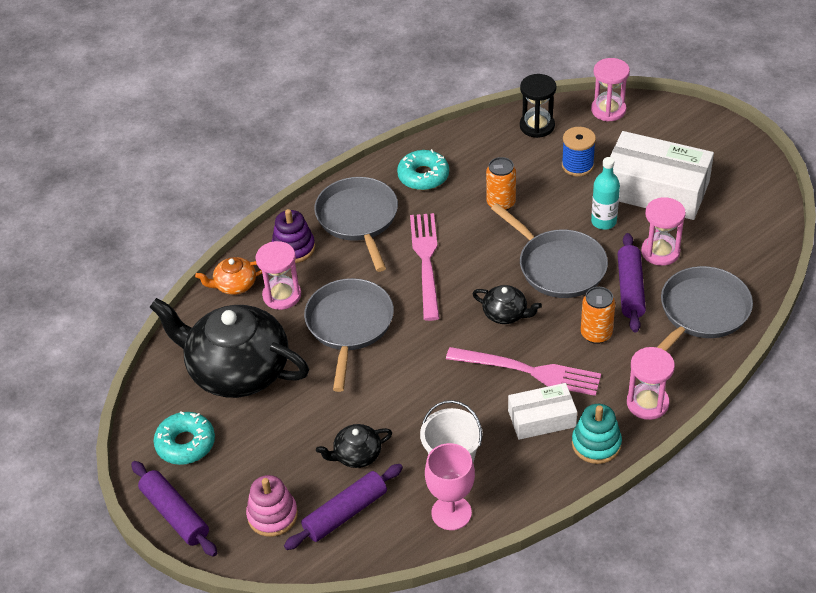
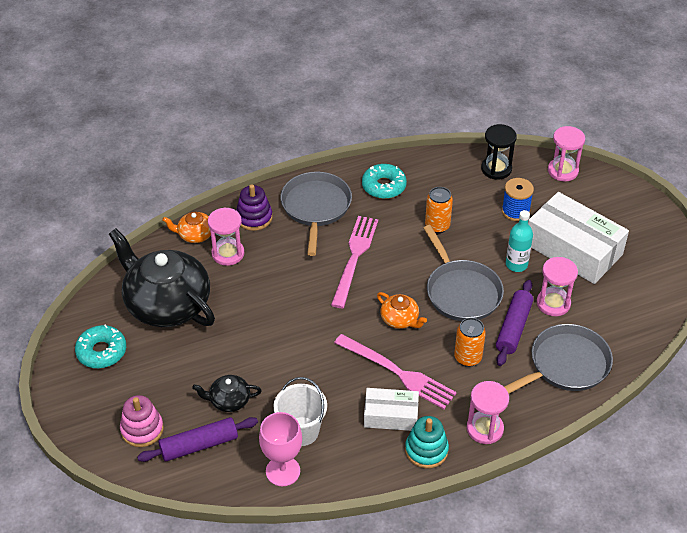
camera: 15 degrees right, 0 degrees up
(175, 514) = (69, 406): purple rolling pin -> none
(349, 325) = (270, 293): grey pan -> none
(506, 314) = (400, 319): black teapot -> orange teapot

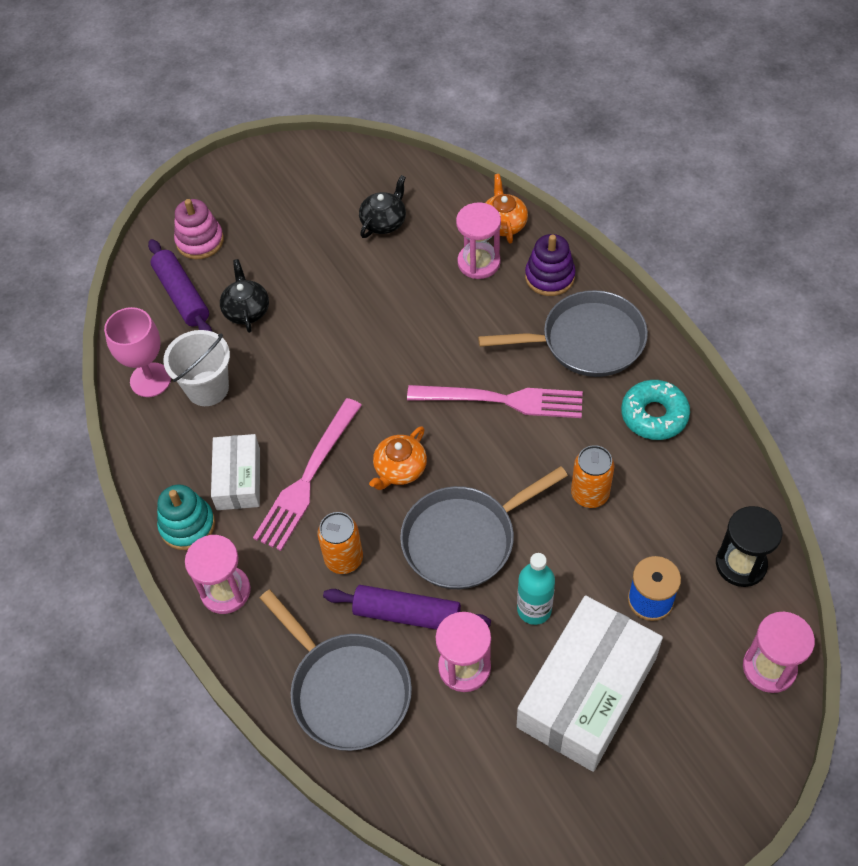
camera: 85 degrees right, 10 degrees up
(101, 351) = (304, 181): turquoise donut -> none
(167, 304) = (384, 221): black teapot -> black teapot, size x0.44

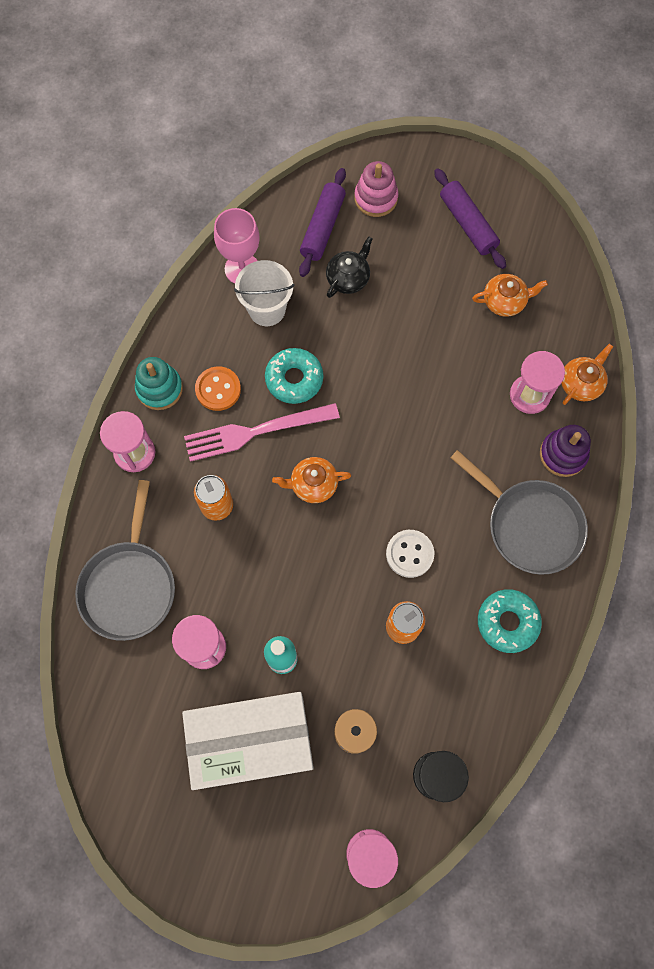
camera: 45 degrees right, 15 degrees up
(238, 479) = (218, 389): white box -> orange button
(291, 414) = (294, 379): none -> turquoise donut
(384, 221) = (505, 301): black teapot -> orange teapot
(407, 614) = (211, 579): purple rolling pin -> purple rolling pin (468, 224)
(464, 539) = (296, 571): grey pan -> none
(504, 400) = (428, 508): pink fork -> none
(531, 442) = (409, 554): none -> white button

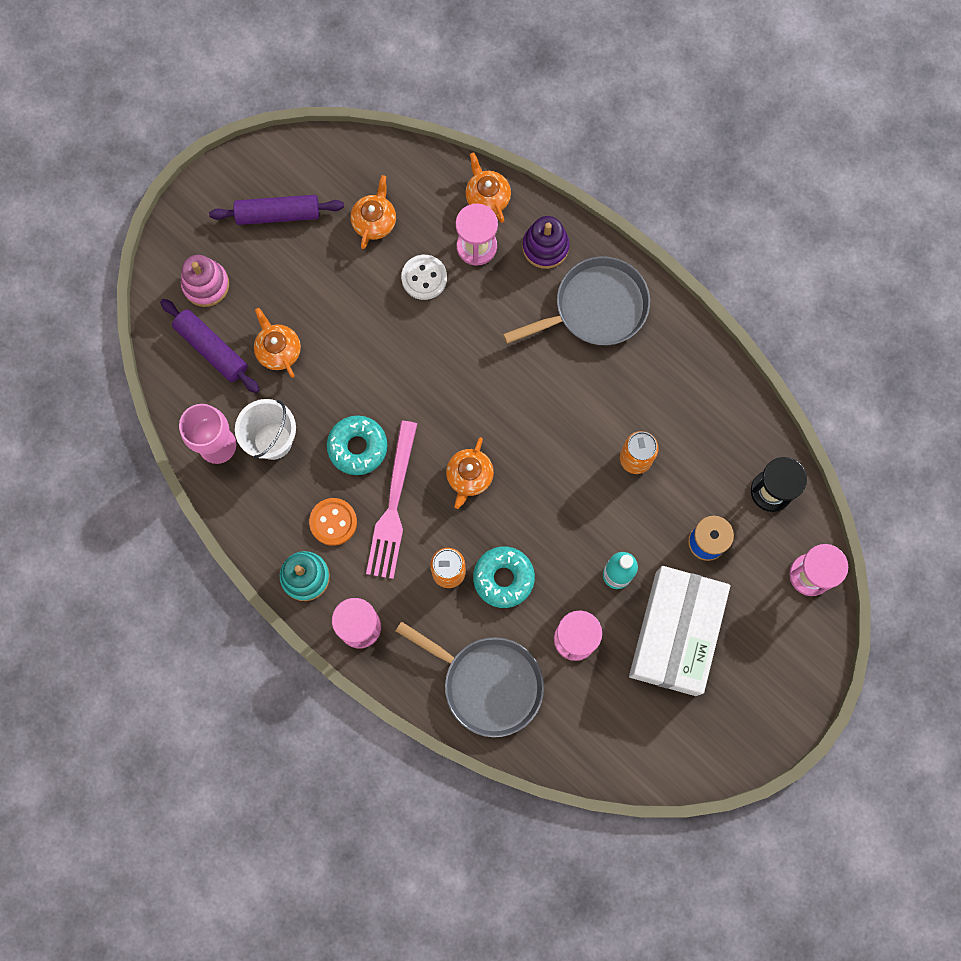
camera: 65 degrees left, 5 degrees up
(348, 278) = (278, 350): black teapot -> orange teapot
(409, 554) = (573, 422): white button -> white button (424, 278)
(507, 622) = (671, 369): turquoise donut -> turquoise donut (503, 578)

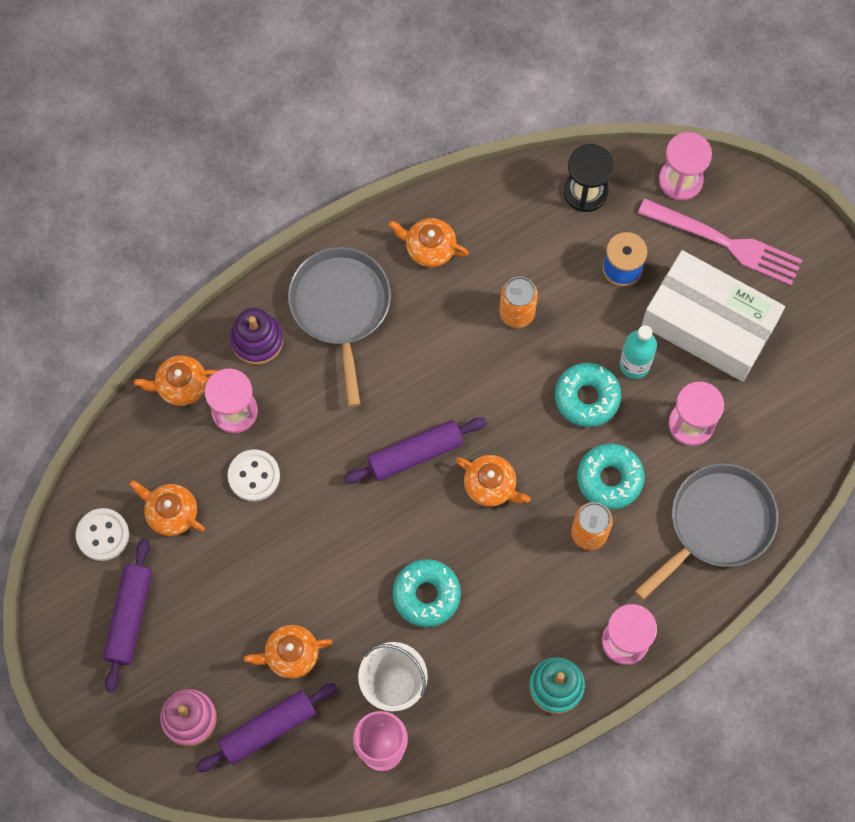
camera: 75 degrees left, 5 degrees down
(333, 522) = (503, 641): orange button -> none
(341, 173) = (103, 535): none -> white button
(393, 507) = (503, 574): pink fork -> pink fork (727, 243)
(480, 405) = (415, 454): none -> purple rolling pin
(573, 540) = (587, 397): none -> turquoise donut
(674, 367) = (429, 247): none -> orange teapot

